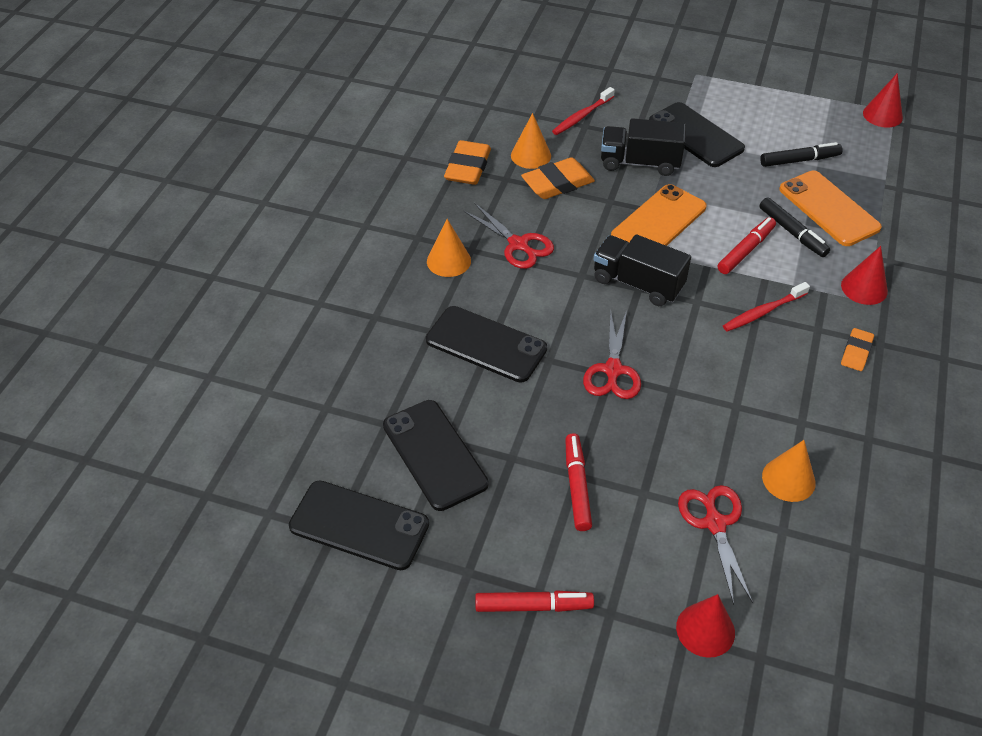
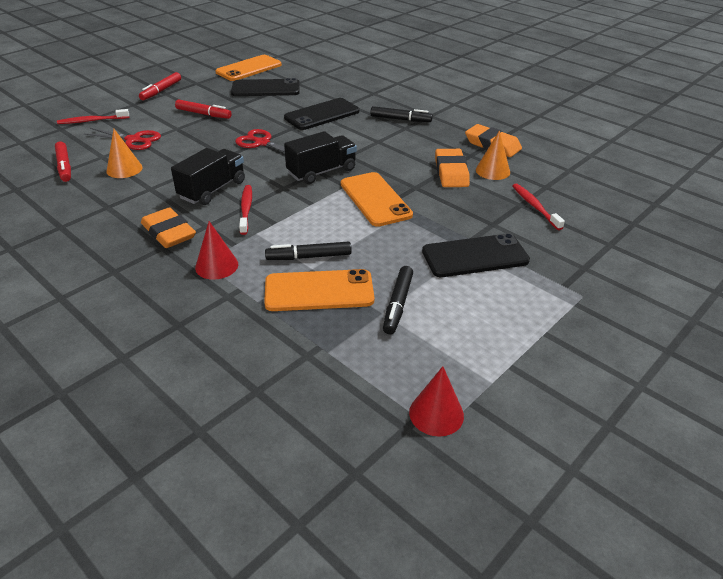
camera: 115 degrees right, 10 degrees down
(359, 525) = (249, 68): black phone -> orange phone
(448, 261) = (400, 119): orange cone -> black marker
(518, 244) = (396, 143): red scissors -> none
(640, 163) = (453, 214): black truck -> black truck (212, 190)
(705, 630) = (92, 121): red cone -> red toothbrush
(745, 250) = (311, 226): red marker -> red marker (64, 166)
(856, 352) = (169, 233): orange eraser -> orange eraser, size x1.72

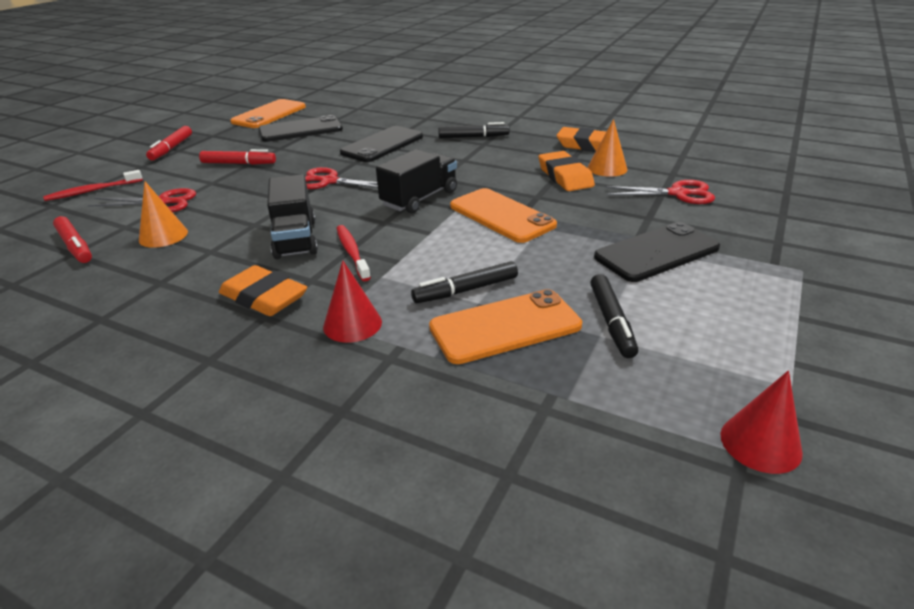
camera: 15 degrees left, 5 degrees down
(212, 190) = (295, 239): black truck -> black truck turned 150 degrees clockwise
(535, 206) = (678, 193): red toothbrush -> red scissors

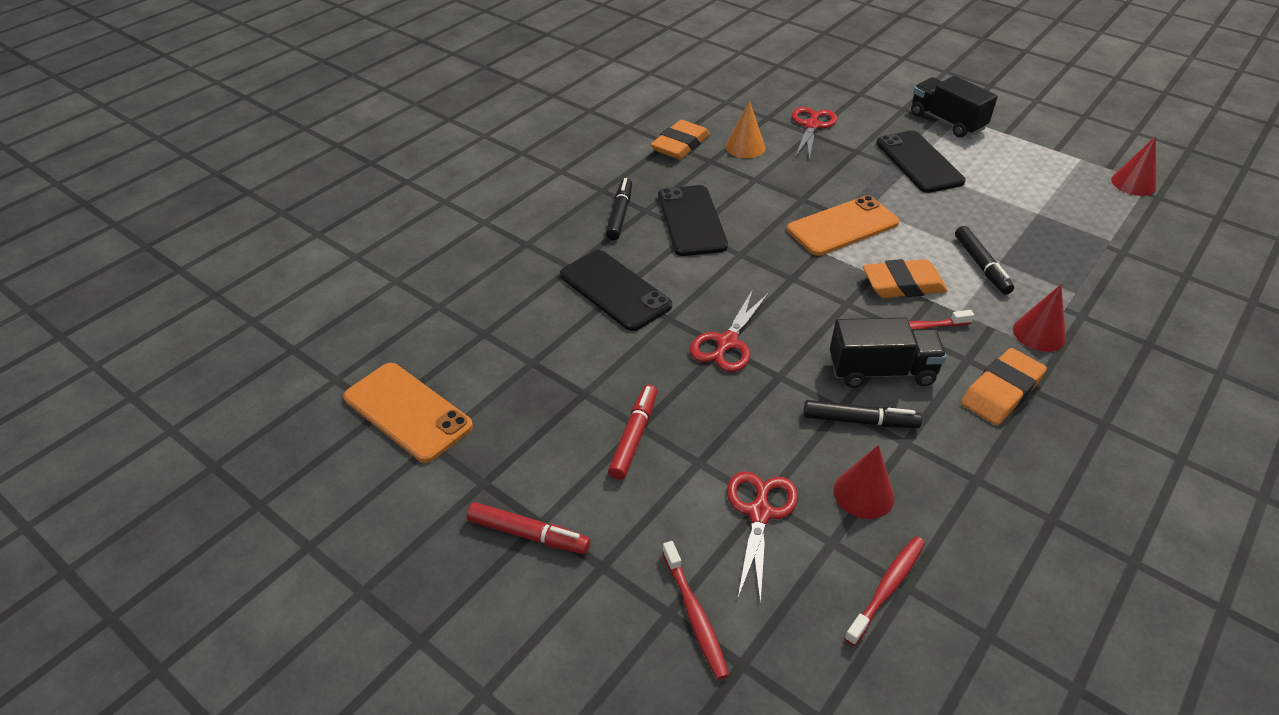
camera: 80 degrees left, 10 degrees up
(75, 246) = (887, 588): red marker -> red toothbrush
(163, 236) = (863, 493): orange cone -> red cone
(301, 130) = (512, 371): black phone -> black phone (691, 221)
(419, 198) = (793, 274): black truck -> black truck (947, 121)
(505, 327) = (1033, 253): orange phone -> none
(565, 176) = (758, 174): orange eraser -> orange eraser (903, 284)
(611, 322) = (1020, 204): black marker -> black marker (860, 421)

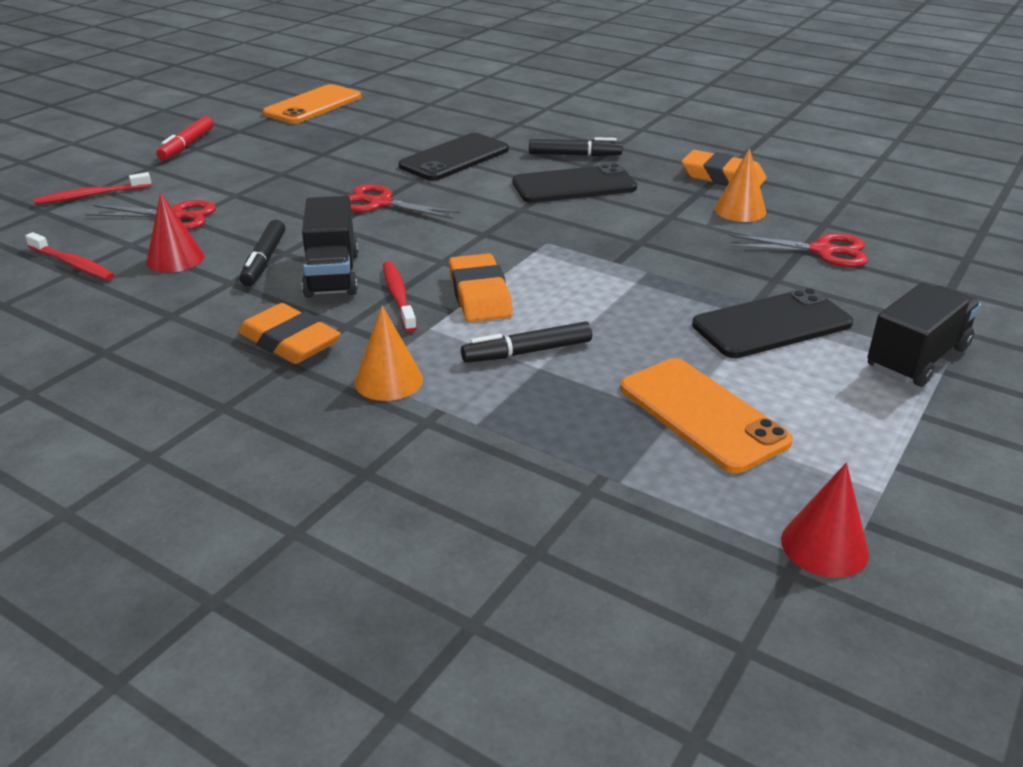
camera: 85 degrees right, 10 degrees down
(634, 436) = (270, 171): red marker -> none
(842, 226) = (589, 264): orange phone -> orange phone (702, 414)
(1039, 333) = (388, 380): red cone -> orange cone

